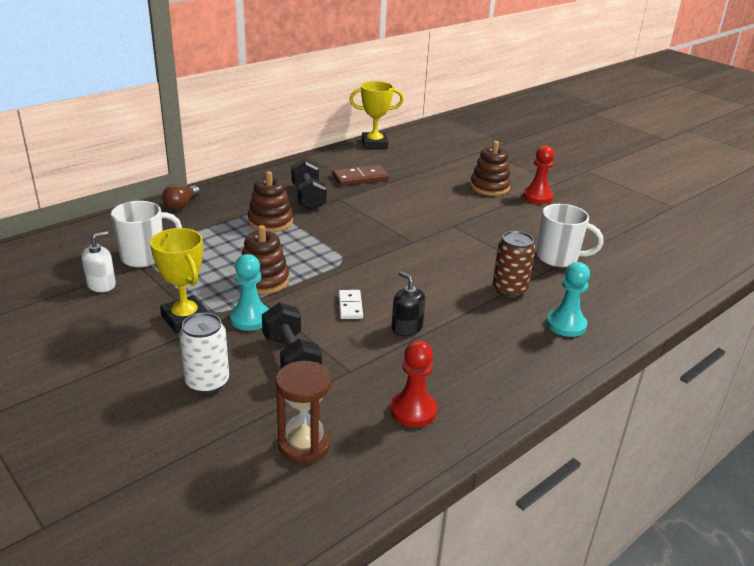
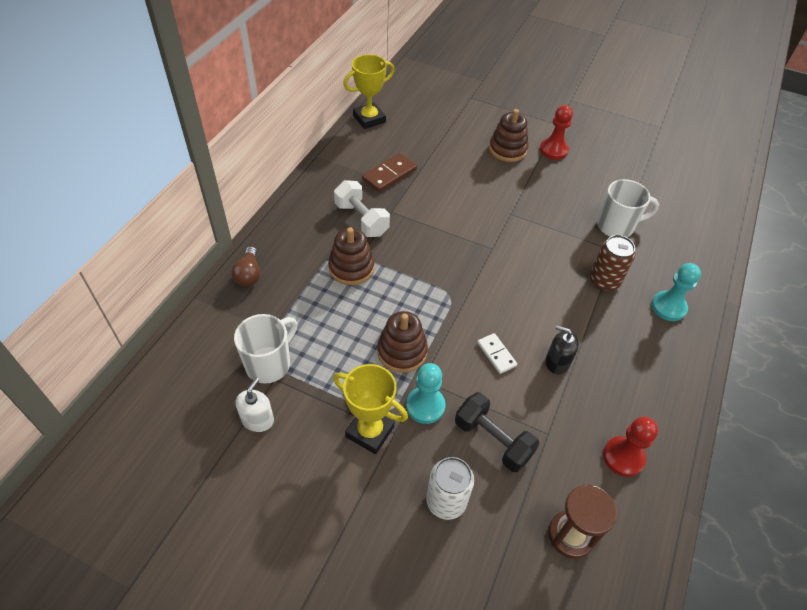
camera: 25 degrees left, 20 degrees up
(308, 197) = (361, 219): black dumbbell -> white dumbbell

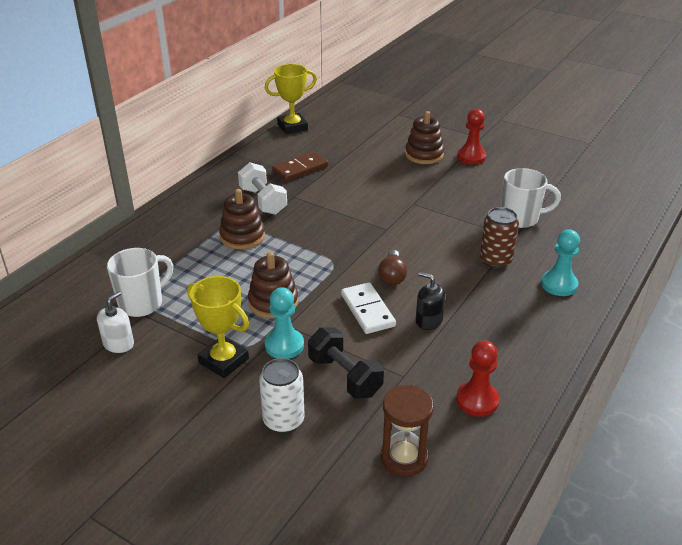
camera: 10 degrees right, 15 degrees down
(249, 274) = (143, 236): brown light bulb -> brown light bulb (392, 276)
(496, 354) = (367, 310): white domino -> white domino, size x1.55

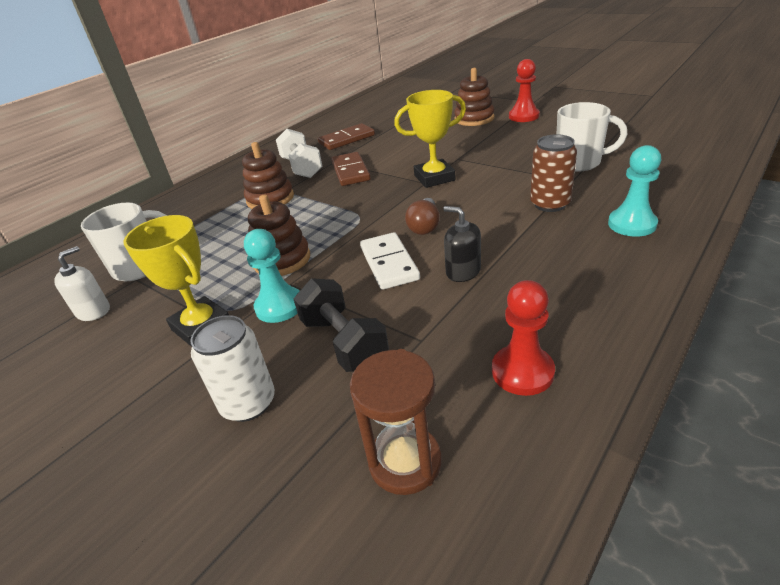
camera: 10 degrees right, 0 degrees up
(292, 127) = (348, 109): yellow trophy -> yellow trophy (434, 178)
(313, 210) = (350, 171): none -> brown domino

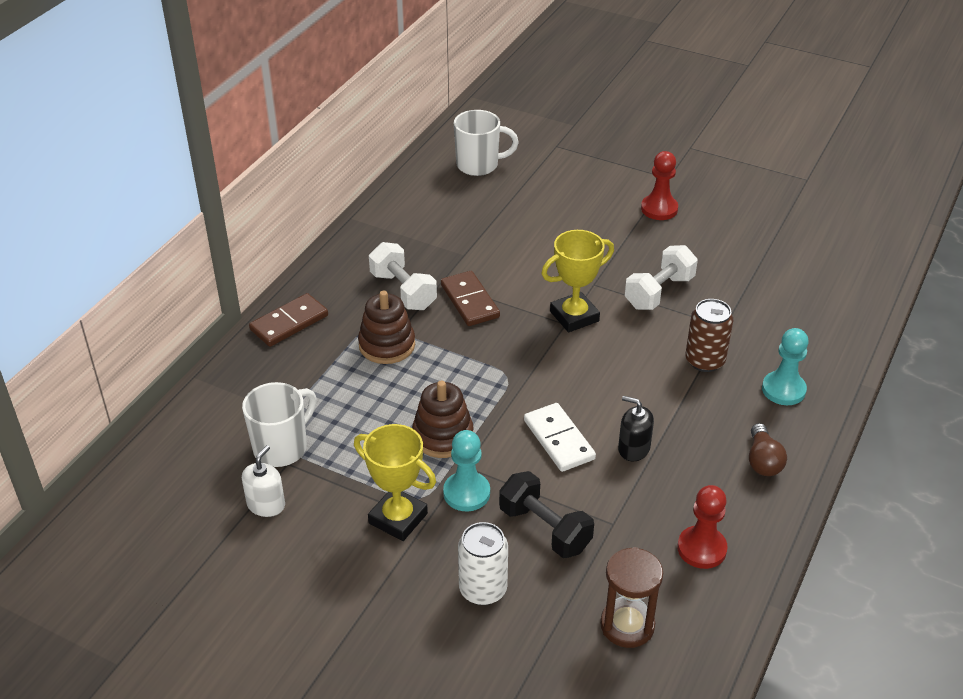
camera: 15 degrees left, 5 degrees up
(346, 139) = (442, 239): brown domino -> brown domino (289, 323)
(425, 226) = (582, 390): brown light bulb -> brown light bulb (763, 461)
(474, 119) = (598, 209): brown stacking toy -> none
(514, 161) = (659, 292): none -> white dumbbell
(579, 163) = (730, 298): white mug -> white mug (479, 165)

